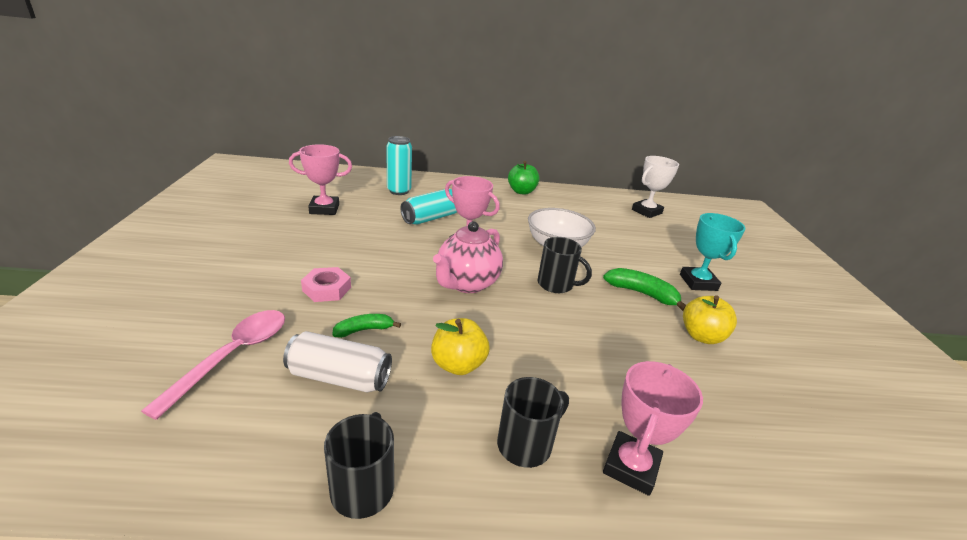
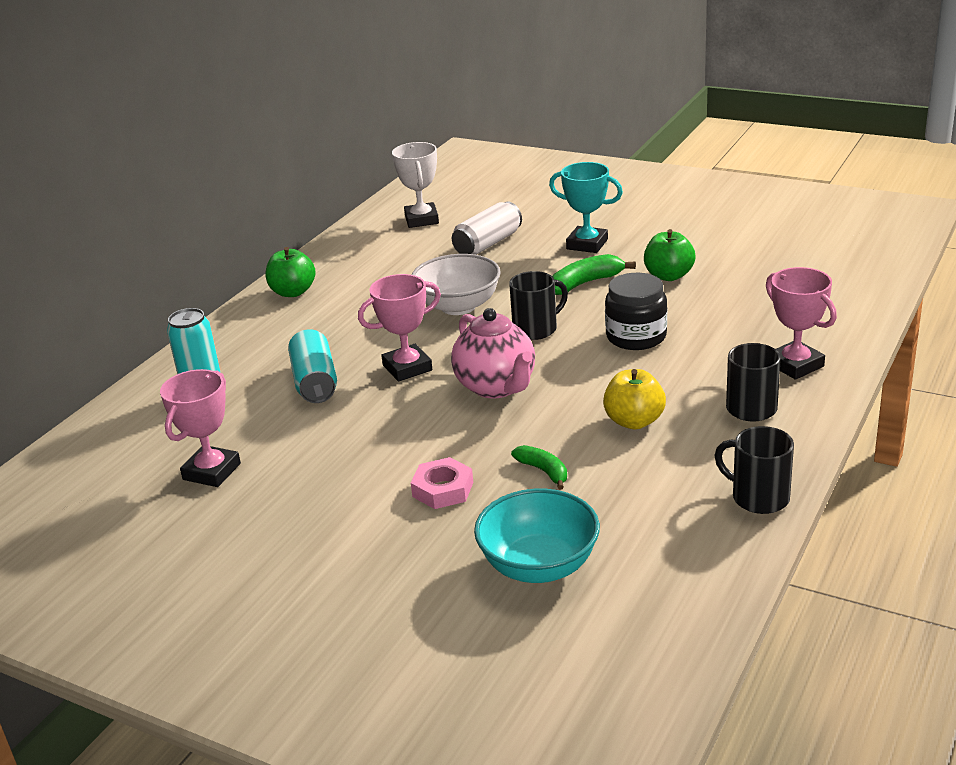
camera: 55 degrees left, 0 degrees up
(233, 356) = (539, 566): pink spoon -> turquoise bowl
(339, 377) = (614, 496): white can -> white can (488, 244)
(364, 330) = (543, 471): green banana -> green banana turned 135 degrees clockwise
(588, 338) = (636, 337): none -> black jar
(701, 336) = (668, 276): yellow apple -> green apple

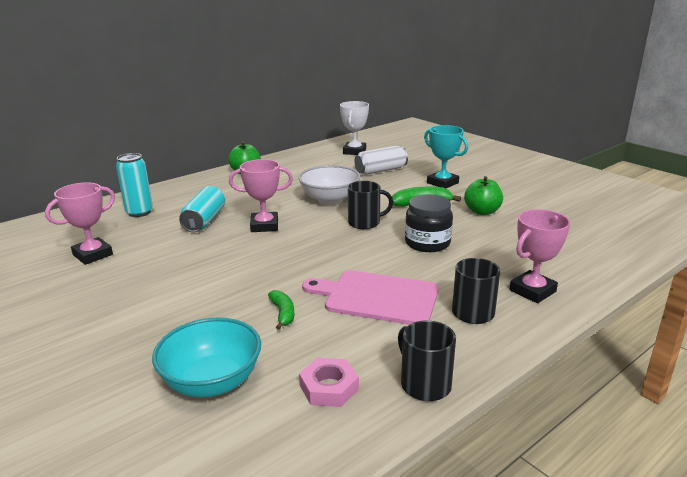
camera: 20 degrees right, 5 degrees down
(443, 489) = (207, 305): pink nut -> pink nut (329, 387)
(496, 387) = (306, 250): pink teapot -> none
(634, 421) = (377, 297): yellow apple -> pink cutting board
(795, 365) = (532, 291): pink trophy -> pink trophy turned 60 degrees clockwise

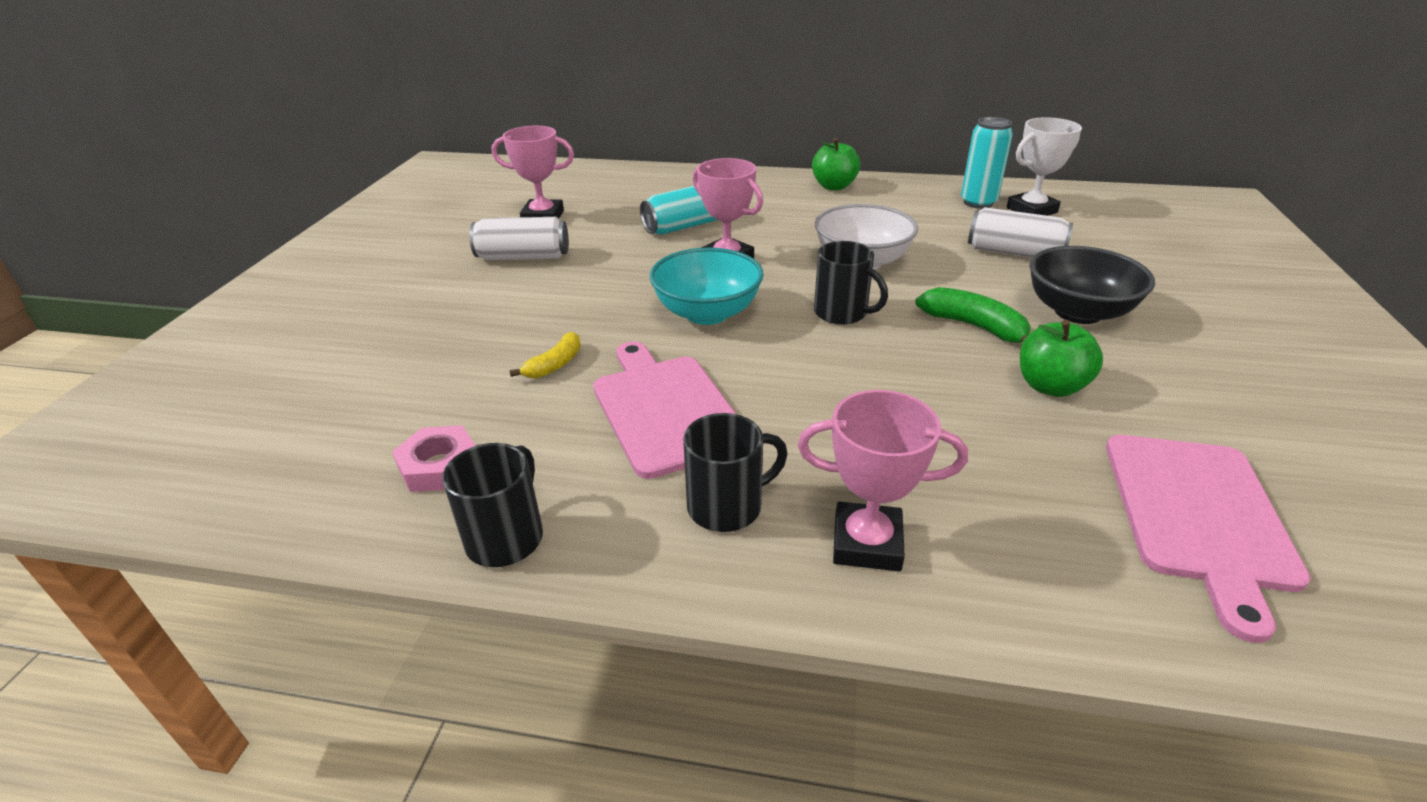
camera: 50 degrees right, 10 degrees up
(133, 280) = (523, 257): none -> white can
(139, 212) = (650, 191): turquoise can -> turquoise can (978, 203)
(212, 382) = (390, 389): turquoise bowl -> turquoise bowl (707, 313)
(283, 313) = (555, 364): green banana -> yellow banana
(427, 243) = (865, 383): black jar -> none
(442, 183) = (1077, 312): turquoise trophy -> black bowl
(581, 227) = (1198, 515): none -> pink cutting board

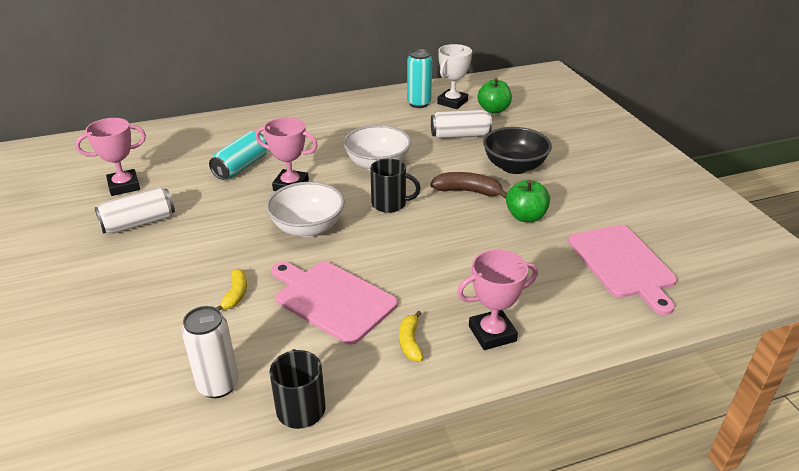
camera: 30 degrees left, 0 degrees up
(439, 466) = (218, 385): pink nut -> white can
(707, 313) = (308, 228): turquoise bowl -> white bowl
(727, 506) = (410, 342): black mug -> yellow banana
(834, 186) = (321, 111): green apple -> green apple (493, 110)
(974, 327) = (468, 191): green banana -> brown banana

